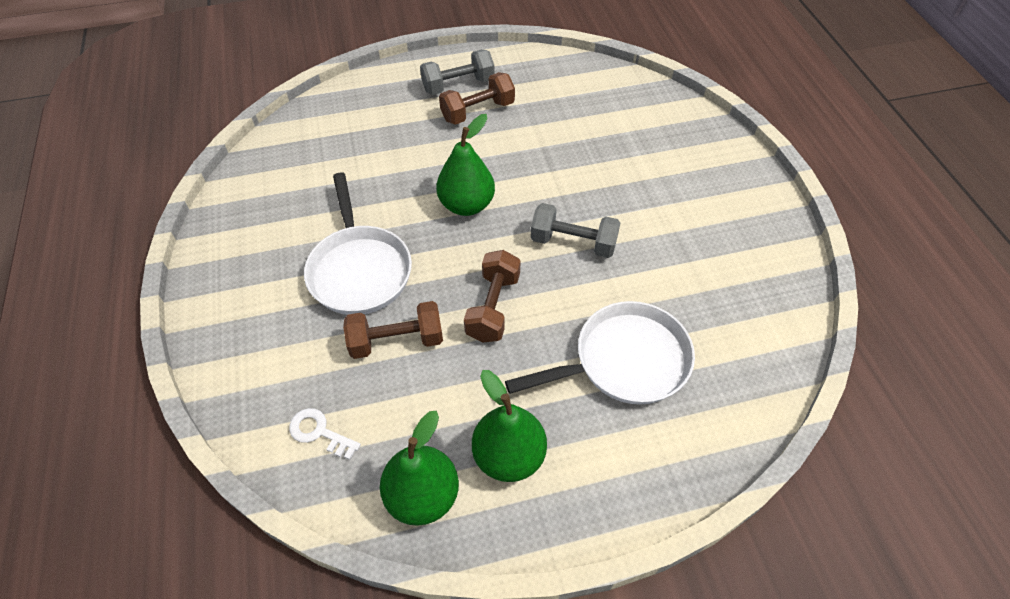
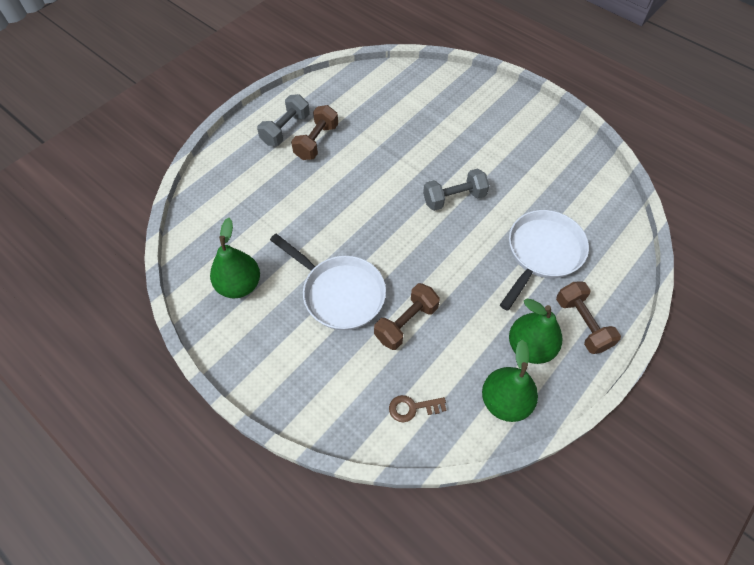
camera: 35 degrees left, 5 degrees up
(319, 432) = (412, 408): white key -> brown key
(466, 205) = (368, 210): green pear -> green pear (239, 285)
(493, 307) = (443, 266): brown dumbbell -> brown dumbbell (582, 324)

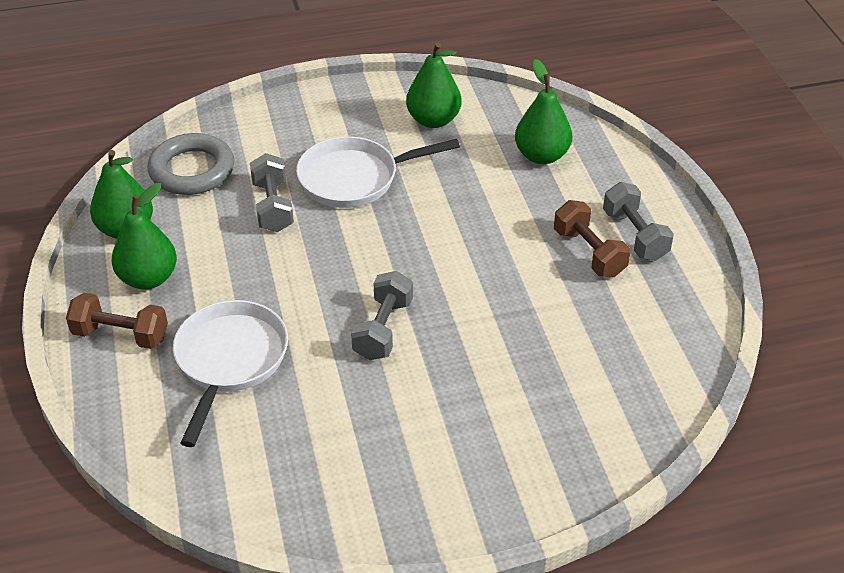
camera: 125 degrees right, 15 degrees down
(239, 204) = (541, 155): none -> green pear
(406, 323) = (273, 207): brown dumbbell -> grey dumbbell
(412, 408) = (192, 170): brown key -> grey ring
(542, 253) = (229, 361): white pan -> white pan turned 150 degrees counterclockwise

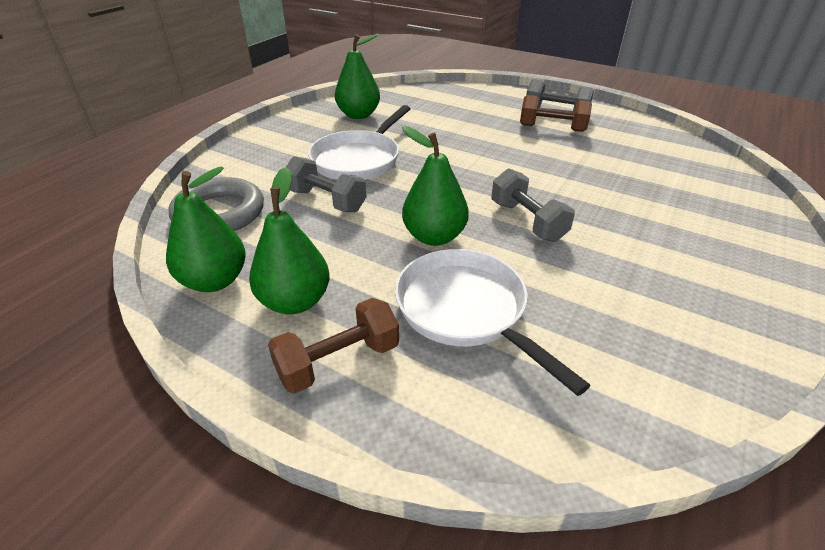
camera: 45 degrees left, 5 degrees down
(541, 155) = (448, 104): green pear -> green pear (434, 236)

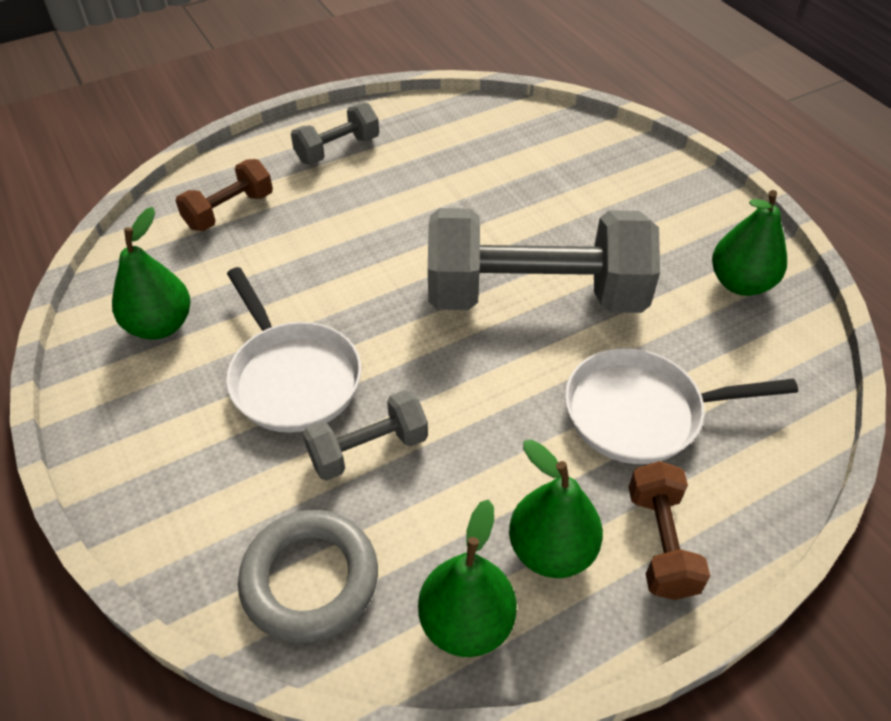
camera: 60 degrees left, 10 degrees up
(434, 236) = (512, 381): green pear -> green pear (740, 283)
(527, 221) = (534, 296): grey dumbbell -> grey dumbbell, size x2.16
(552, 128) = (371, 174): brown dumbbell -> brown dumbbell (229, 211)

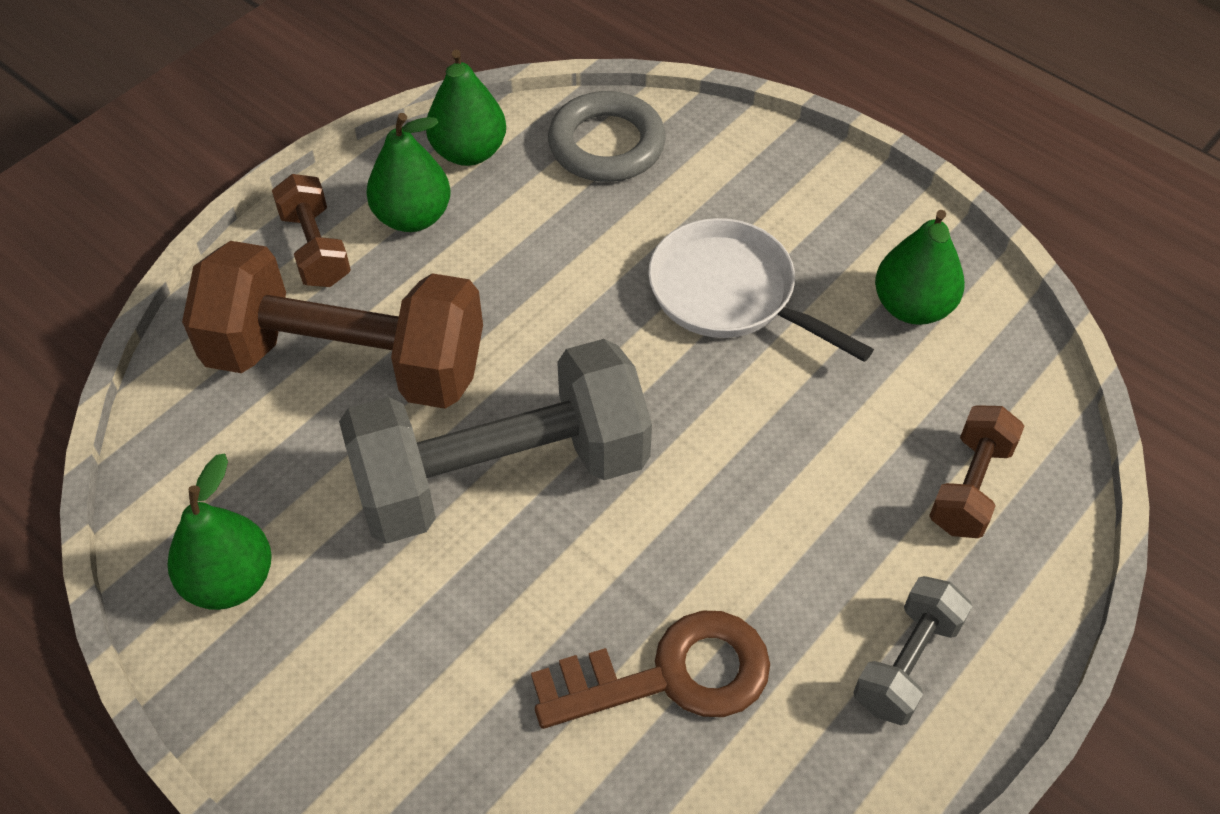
camera: 160 degrees right, 5 degrees up
(368, 449) = (612, 249): grey dumbbell -> none
(470, 175) = (671, 675): none -> brown key
(641, 413) = (346, 362): white pan -> brown dumbbell

